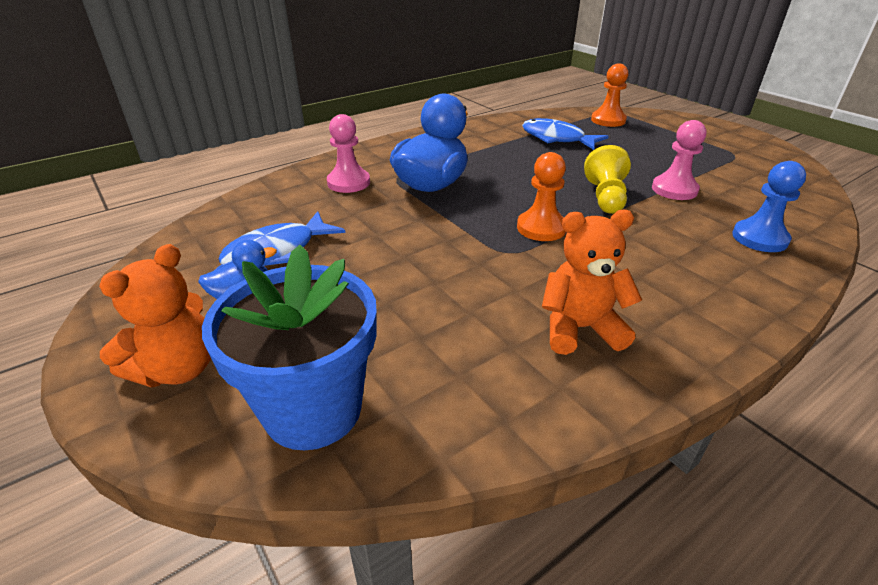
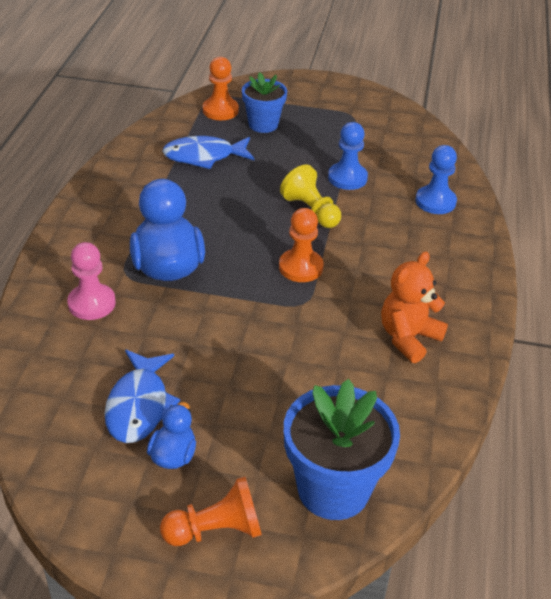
camera: 45 degrees left, 5 degrees up
(178, 369) = (216, 530): orange teddy bear -> orange pawn
(635, 137) = (263, 124): none -> blue flower pot
(674, 189) = (347, 178): pink pawn -> blue pawn

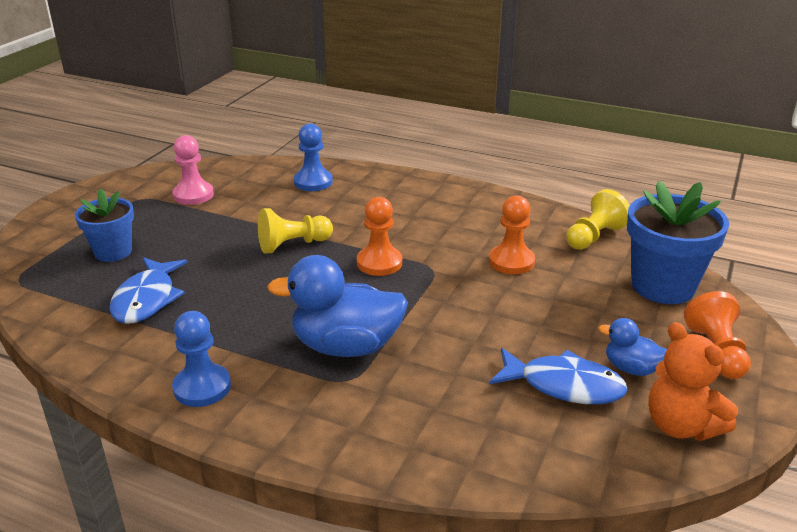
camera: 75 degrees left, 10 degrees down
(92, 303) = (392, 410): pink pawn -> pink pawn (193, 195)
(220, 110) = (56, 277): orange pawn -> orange pawn (511, 261)
(347, 178) = (250, 217): blue pawn -> blue pawn (202, 387)
(408, 338) = (491, 225): orange teddy bear -> orange teddy bear (681, 426)
(421, 427) = (594, 237): none -> yellow pawn

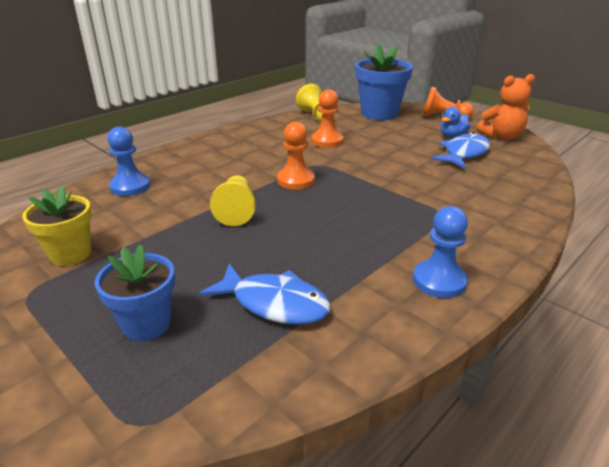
camera: 70 degrees left, 0 degrees up
(193, 195) = (70, 254): pink pawn -> yellow flower pot
(346, 346) = (402, 209): blue duck -> none

